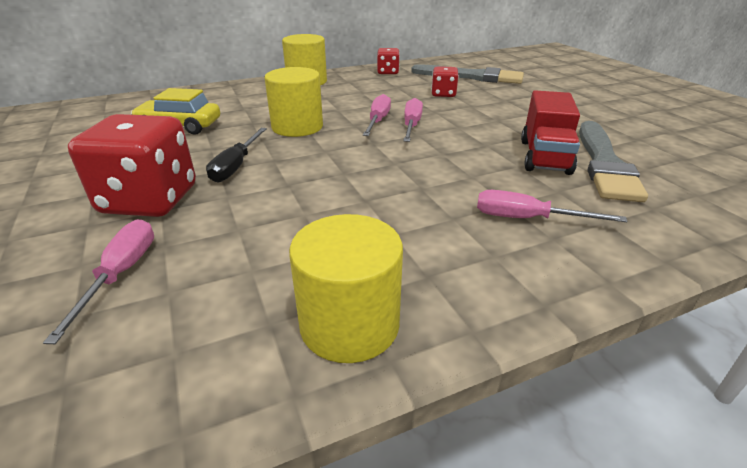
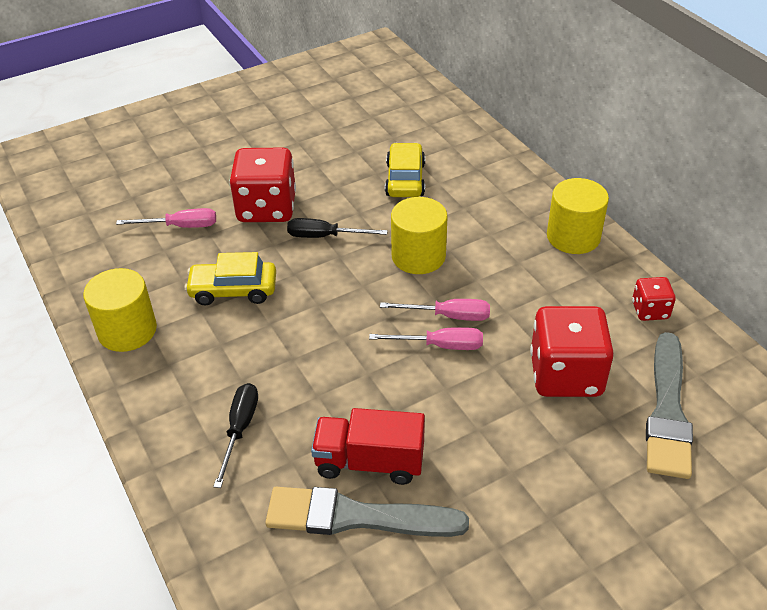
camera: 85 degrees right, 10 degrees up
(298, 224) = (233, 290): none -> yellow car
(443, 94) = (566, 375): red dice -> red dice, size x1.97
(527, 219) = (240, 429): pink screwdriver -> black screwdriver

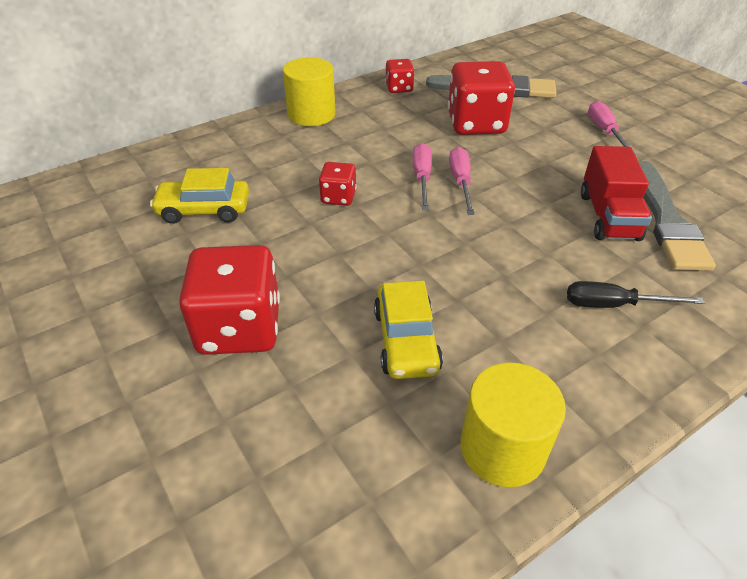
camera: 95 degrees left, 0 degrees up
(180, 226) = (271, 426): pink screwdriver -> pink screwdriver (605, 131)
(325, 236) = (303, 267): black screwdriver -> none
(418, 256) = (338, 197): yellow cylinder -> red dice

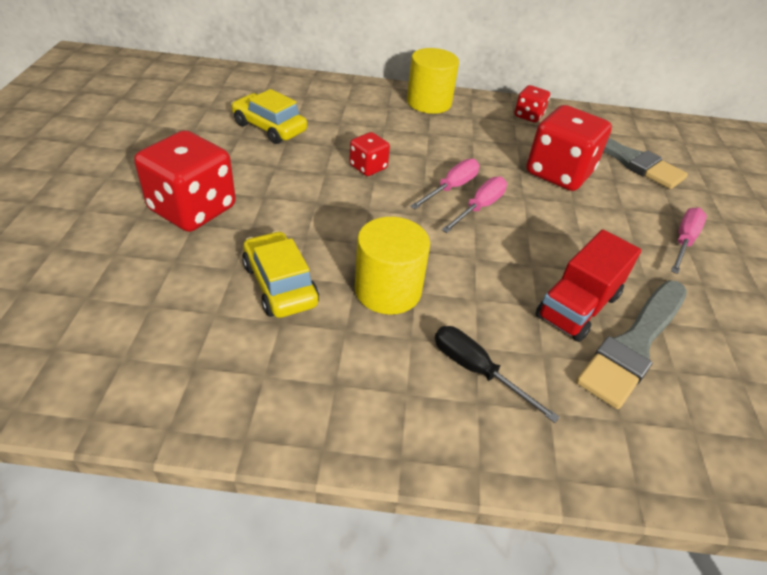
camera: 35 degrees right, 0 degrees up
(406, 340) = (280, 284): yellow car -> yellow car turned 120 degrees clockwise
(502, 448) = (243, 395): yellow cylinder -> yellow cylinder (388, 290)

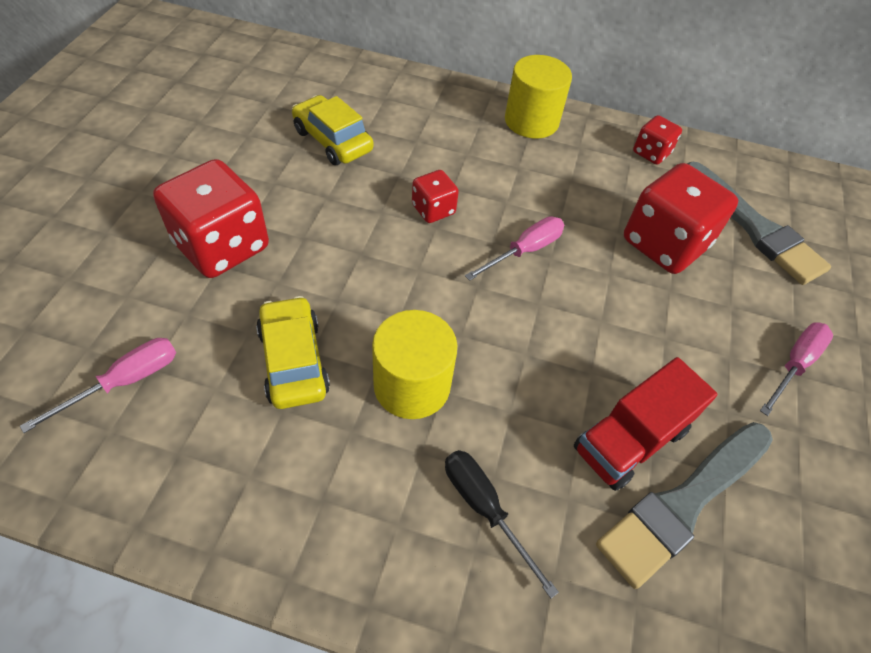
camera: 10 degrees right, 10 degrees up
(479, 207) = (551, 283): pink screwdriver -> pink screwdriver (125, 382)

